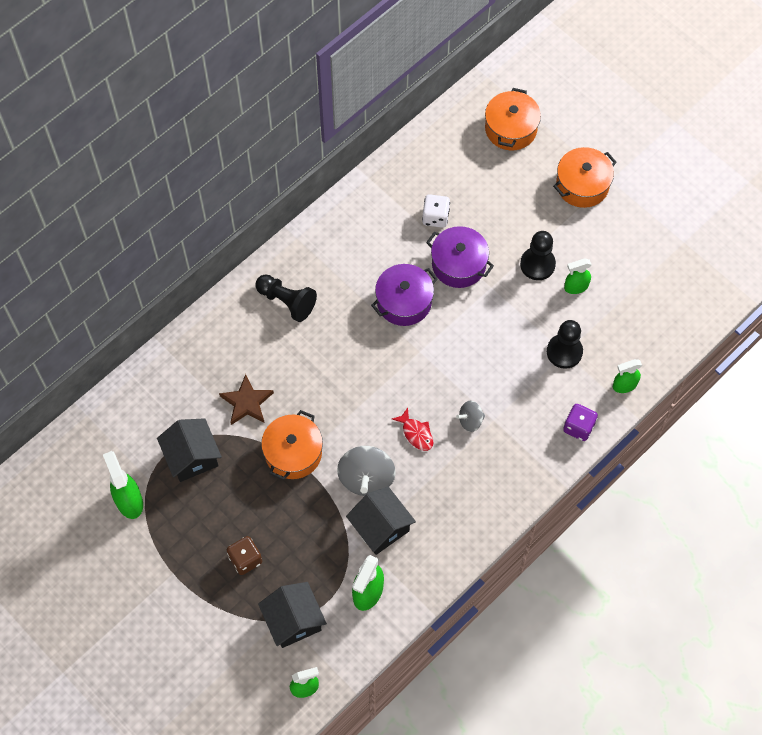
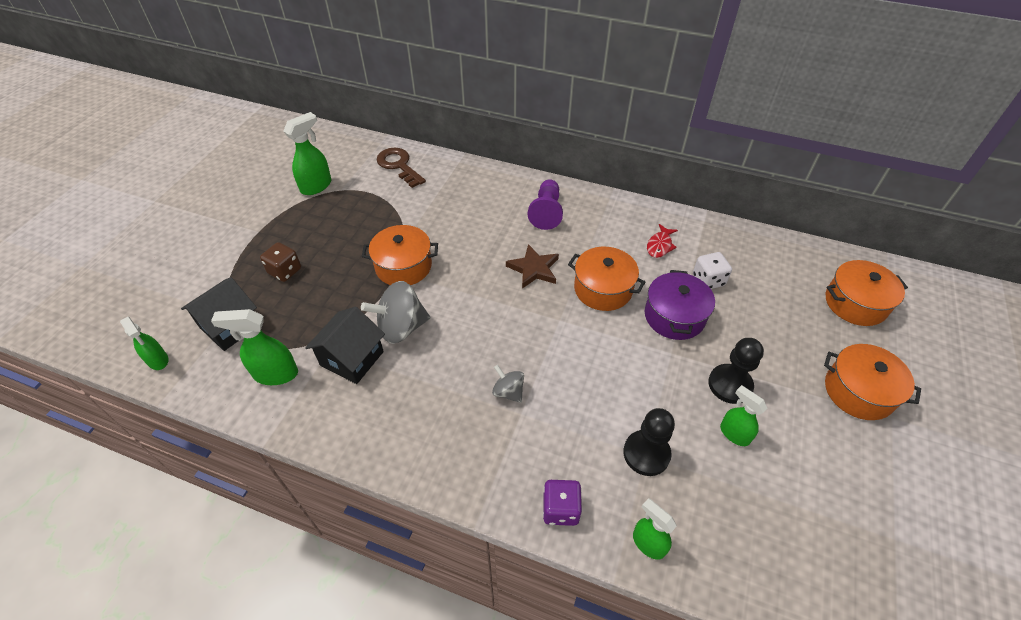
camera: 65 degrees right, 15 degrees down
(139, 409) = (399, 165): none -> brown key
(192, 457) = (370, 207): black house -> none
(247, 402) = (437, 221): brown star -> brown star (534, 269)
(287, 301) = (546, 212): black pawn -> purple pawn
(404, 302) = (603, 289): purple pot -> orange pot
(416, 433) = (469, 350): red fish -> red fish (660, 245)

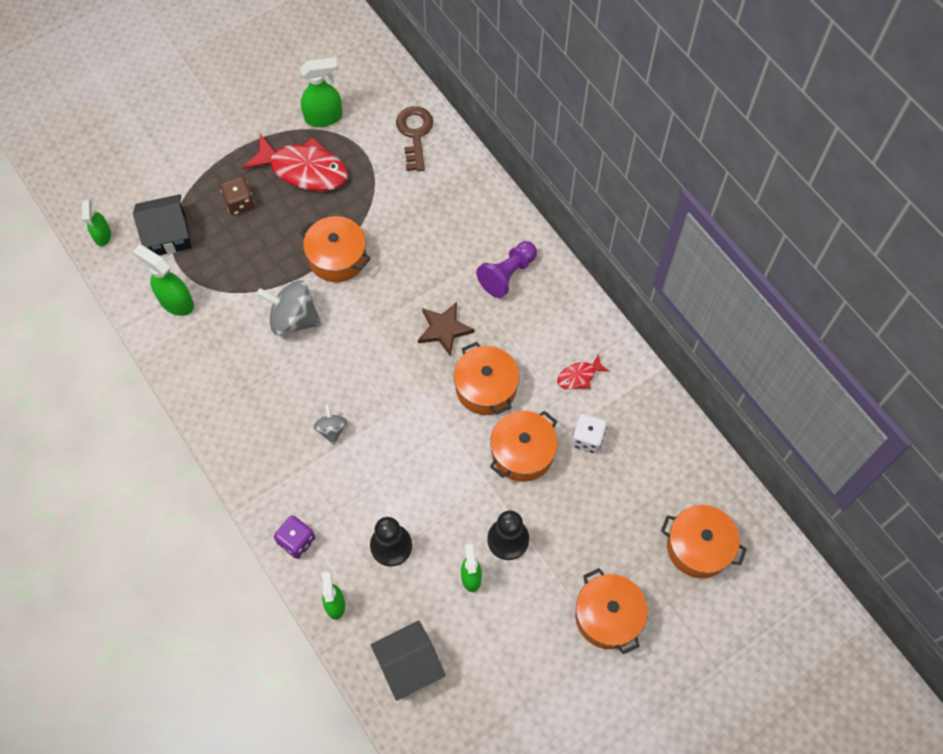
camera: 35 degrees right, 15 degrees up
(326, 224) = (304, 170): none -> red fish
(352, 358) = (238, 324): black house -> black house (409, 665)
(674, 316) = (522, 452): purple pot -> orange pot

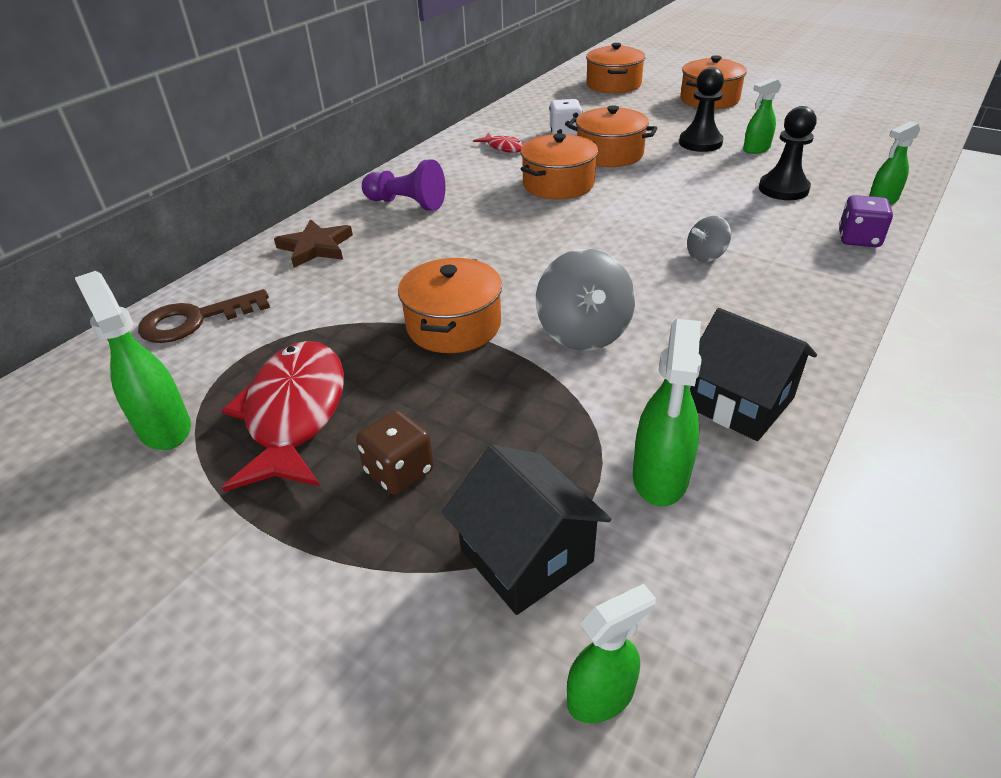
camera: 110 degrees left, 25 degrees down
(409, 665) = (872, 155): black house -> black house (740, 403)
(444, 329) = (507, 222): brown star -> brown star (315, 247)

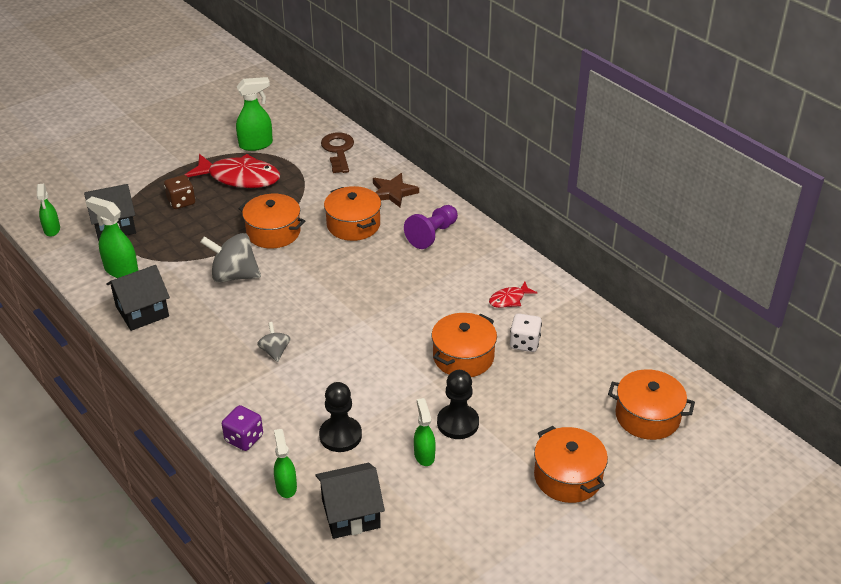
camera: 105 degrees right, 0 degrees up
(558, 184) = (422, 312): orange pot -> orange pot (353, 225)
(865, 165) = (351, 513): none -> black house

